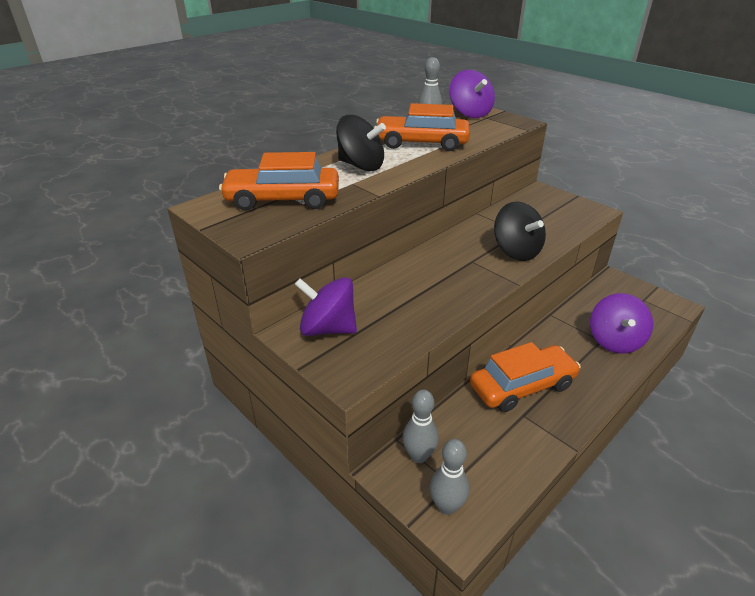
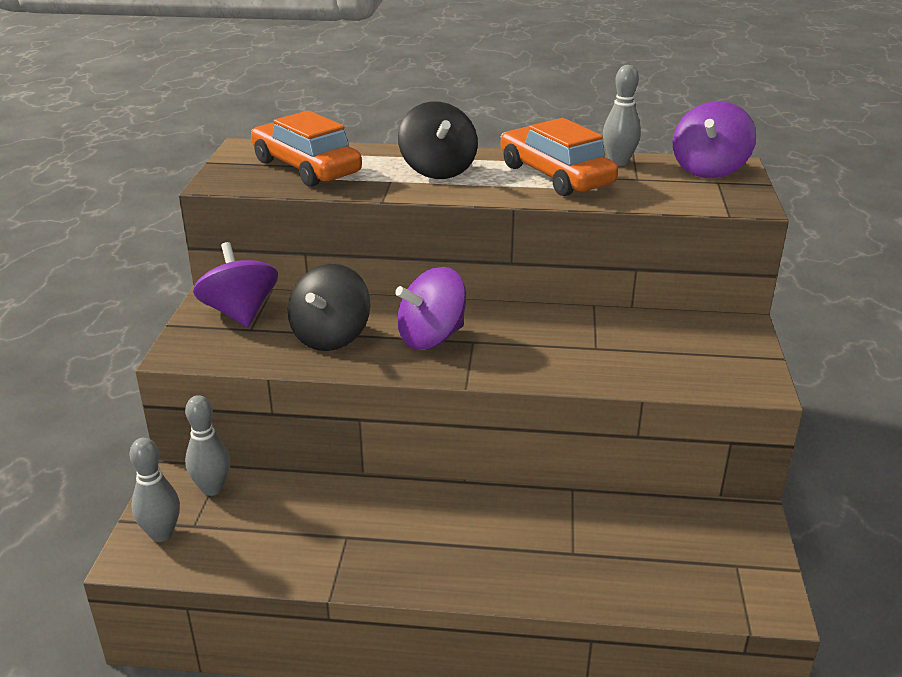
camera: 50 degrees right, 5 degrees down
(516, 251) = (540, 361): black spinning top -> black spinning top (331, 336)
(522, 386) = (396, 517): orange car -> none
(614, 341) = (588, 565): purple spinning top -> purple spinning top (431, 338)

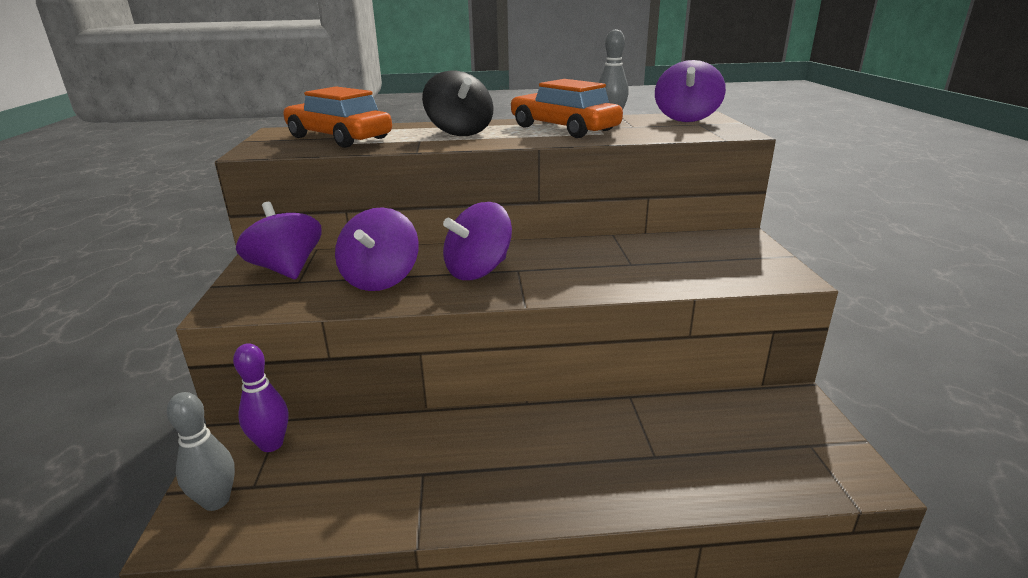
camera: 10 degrees left, 5 degrees down
(212, 488) = (271, 444): grey bowling pin -> purple bowling pin
(331, 336) = (381, 279): black spinning top -> purple spinning top

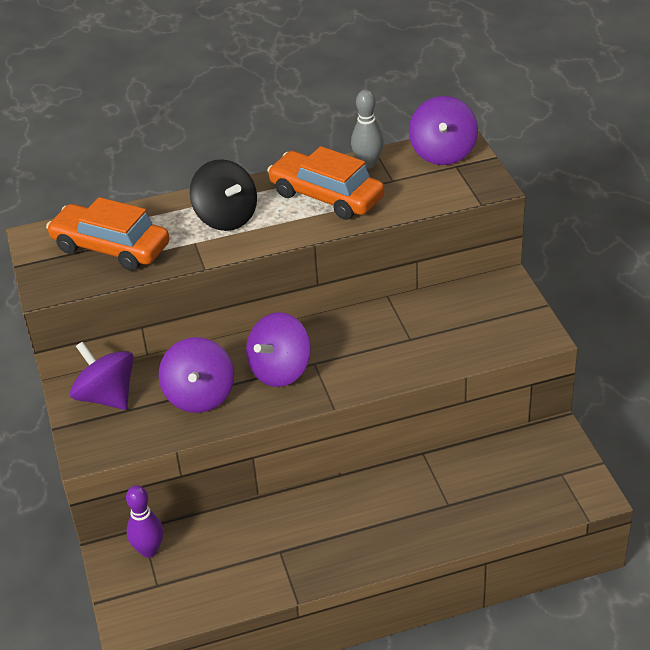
camera: 10 degrees left, 15 degrees up
(216, 501) = (137, 601): grey bowling pin -> none

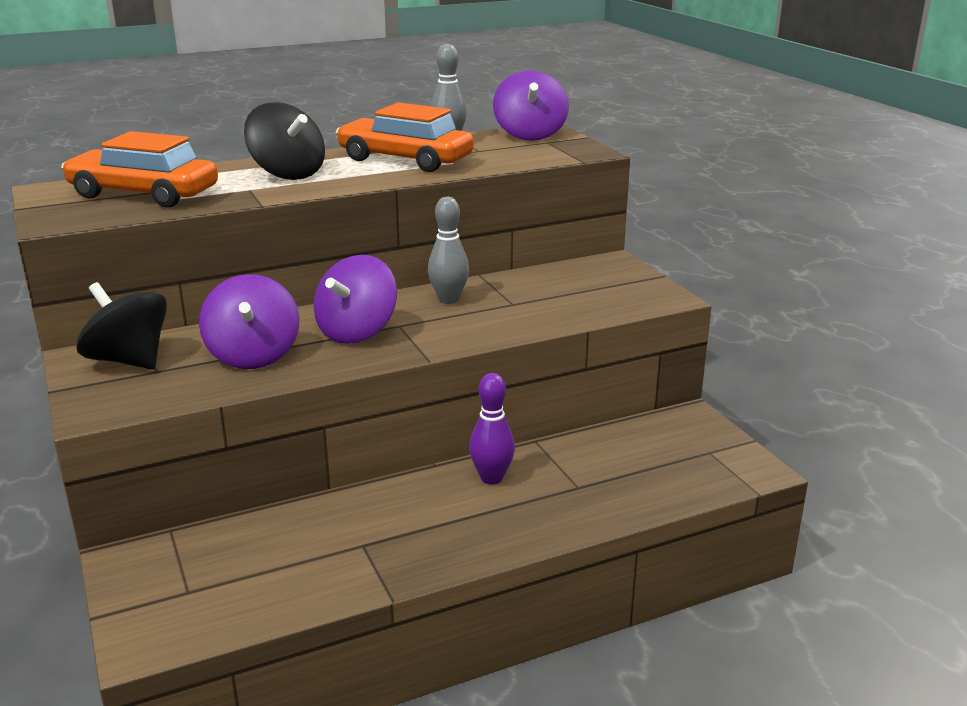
camera: 10 degrees left, 15 degrees down
(107, 396) = (129, 360): purple spinning top -> black spinning top
(149, 550) = (178, 553): purple bowling pin -> purple bowling pin (491, 478)
(358, 331) = (449, 299): none -> grey bowling pin

